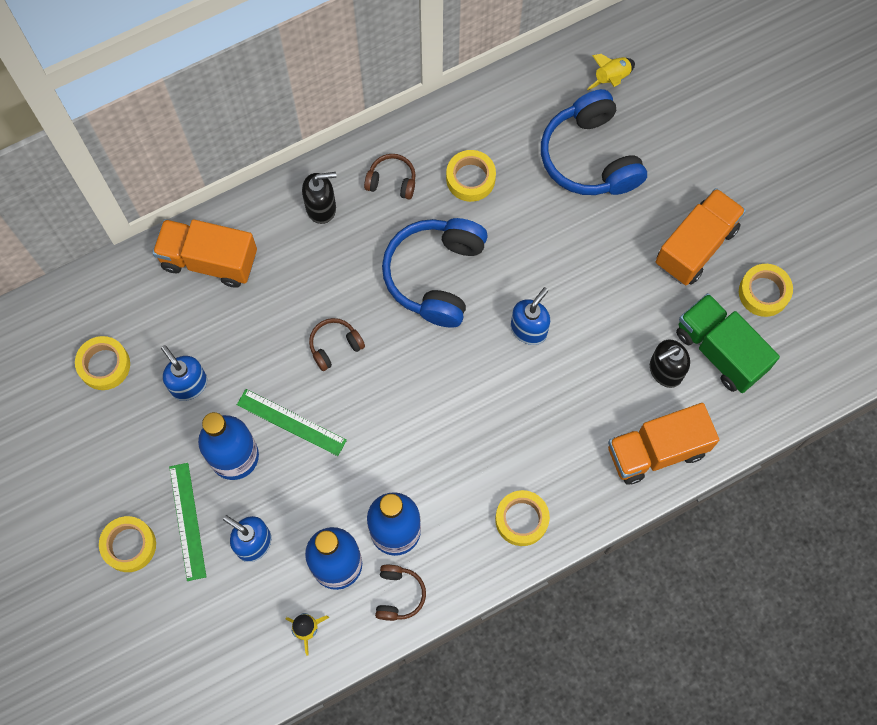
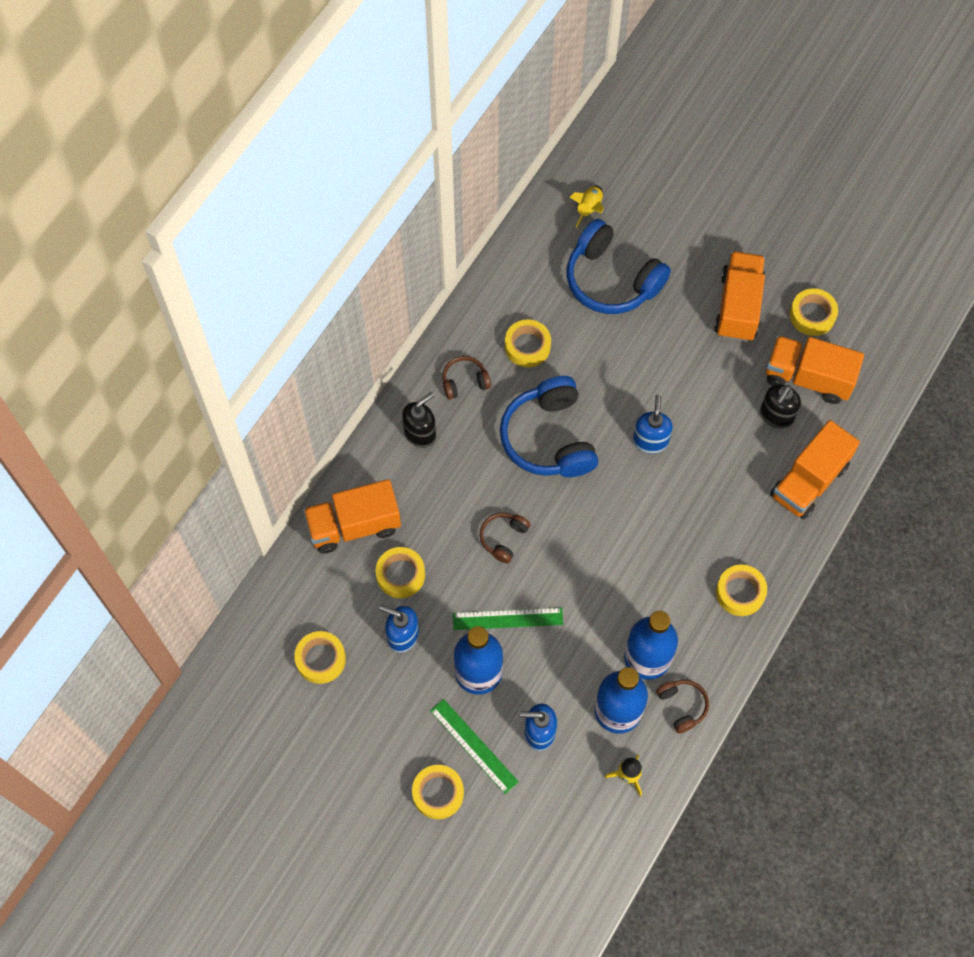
camera: 30 degrees left, 5 degrees down
(222, 328) = (400, 575): none -> yellow tape
(720, 351) = (808, 378): green truck -> orange truck

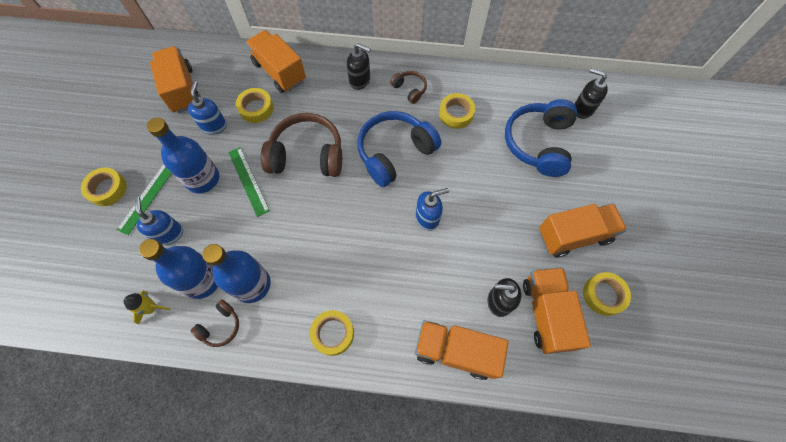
camera: 65 degrees right, 0 degrees up
(321, 659) = (182, 90): yellow tape -> orange truck
(503, 538) = (307, 155): brown headphones -> brown headphones, size x2.09
(589, 209) = (582, 109): yellow rocket -> black soap dispenser

